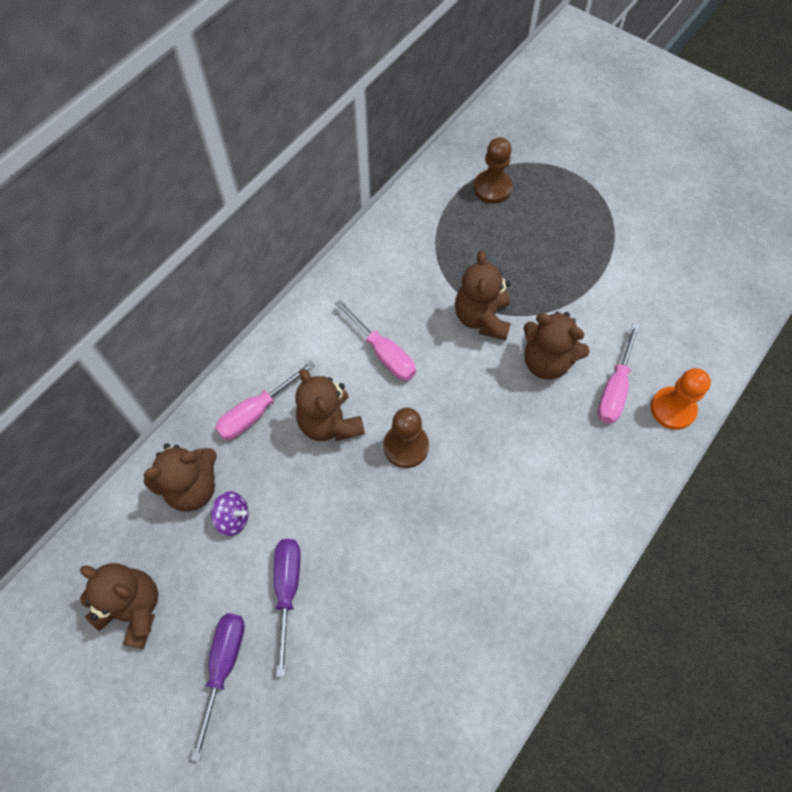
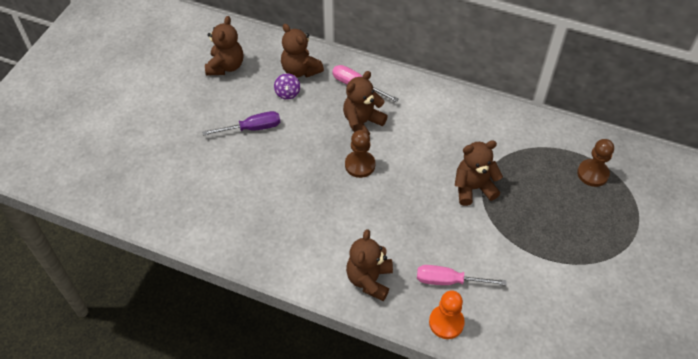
camera: 75 degrees right, 10 degrees down
(223, 667) = (204, 112): purple screwdriver -> none
(383, 353) = (422, 138): pink screwdriver -> none
(546, 361) = (454, 234): brown teddy bear -> brown teddy bear (369, 280)

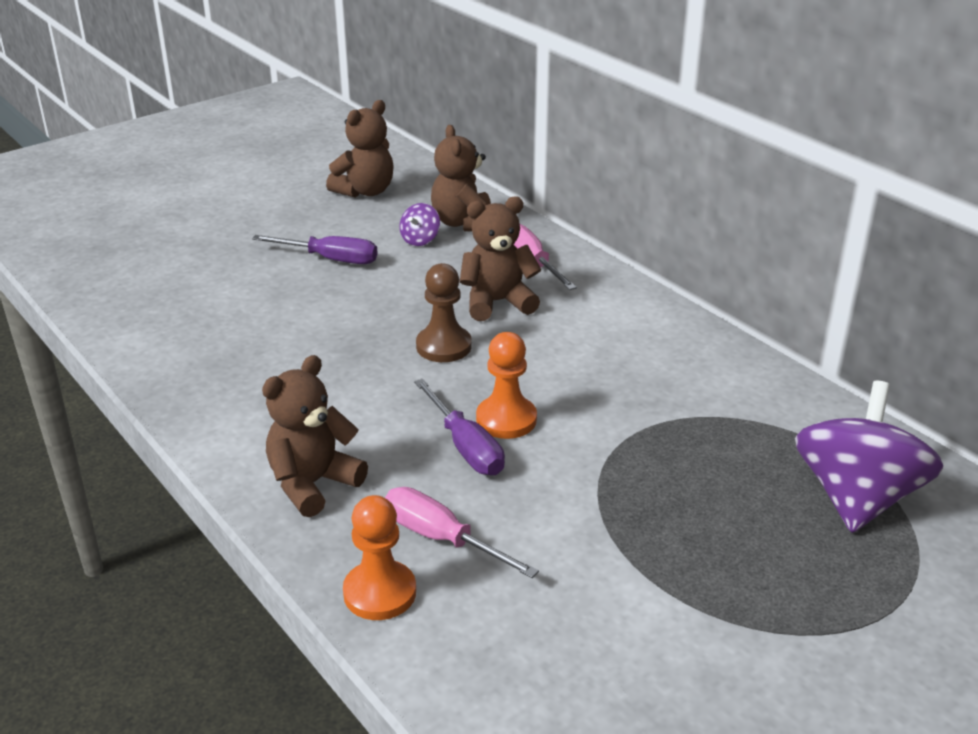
camera: 30 degrees right, 20 degrees down
(419, 224) = (466, 447): none -> purple screwdriver
(424, 198) = (506, 419): none -> orange pawn
(473, 188) = (605, 437): brown teddy bear -> none
(592, 174) = (856, 498): brown pawn -> purple spinning top

